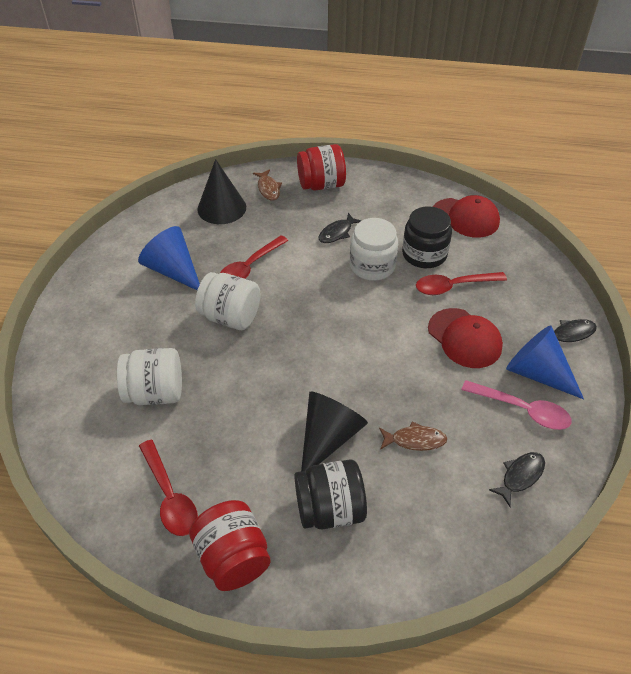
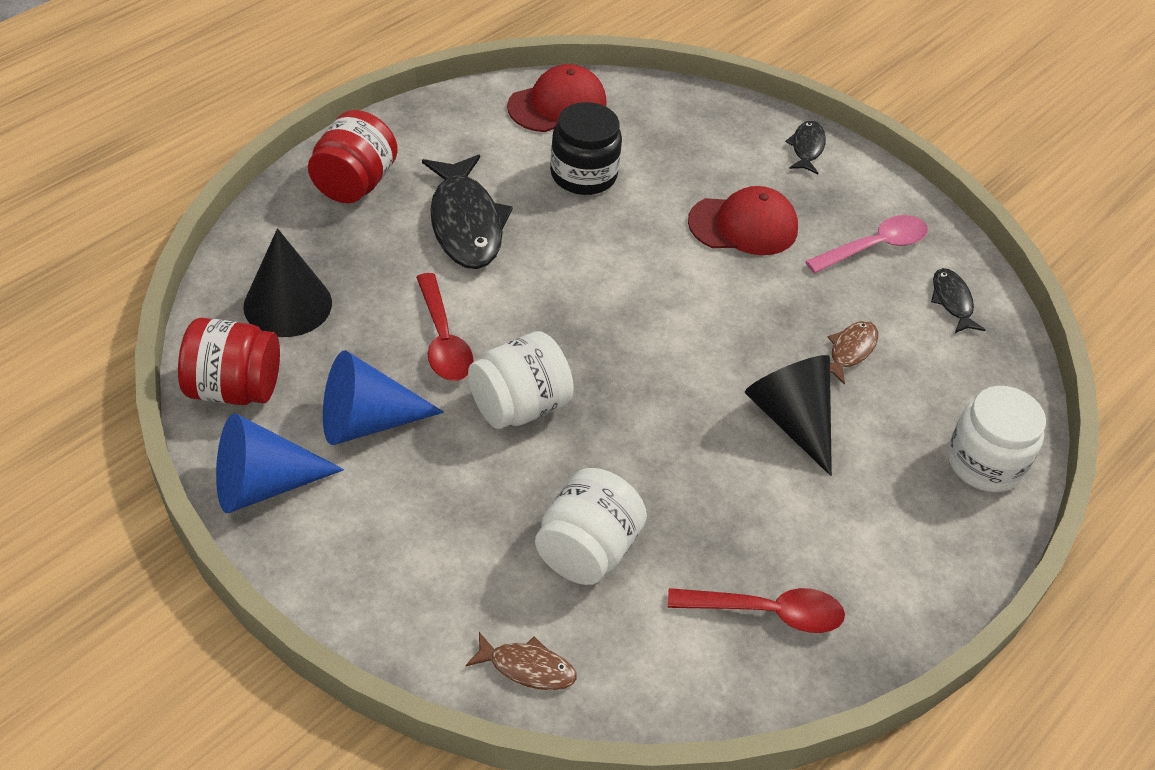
camera: 60 degrees left, 0 degrees up
(233, 558) = (894, 592): red jar -> red jar (234, 388)
(268, 189) = (302, 237): brown fish -> brown fish (527, 667)
(330, 509) = (888, 472): black jar -> none
(337, 233) = (466, 223): black fish -> black fish, size x1.96
(372, 266) = (558, 228): white jar -> white jar (984, 463)
(453, 286) = (658, 185): red spoon -> none
(537, 373) = (836, 205): blue cone -> blue cone (263, 484)

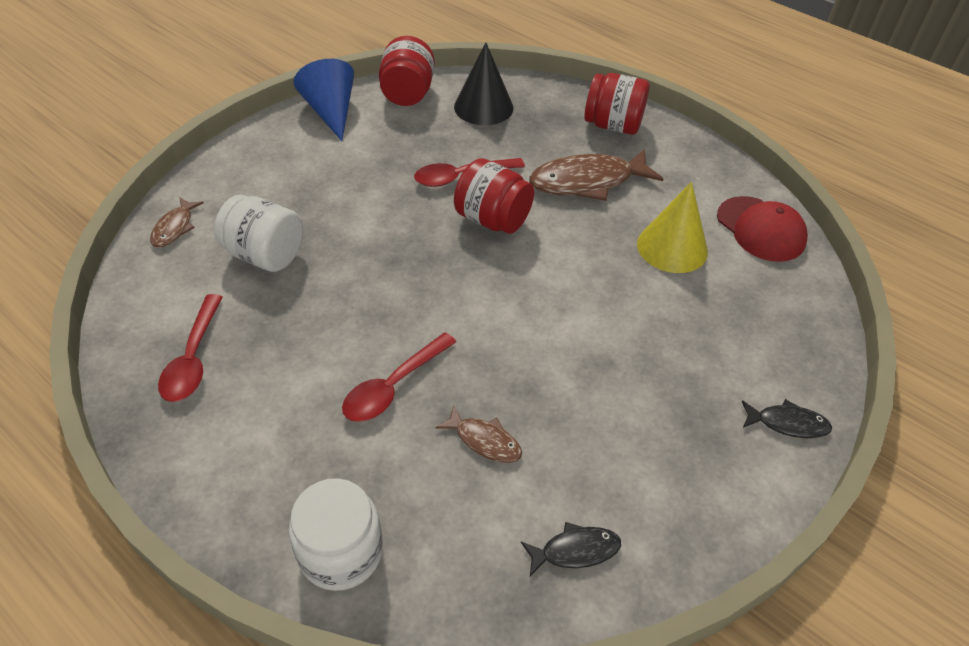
camera: 90 degrees right, 0 degrees up
(367, 421) = (382, 147): blue cone -> none
(466, 223) = (587, 182): black fish -> brown fish
(519, 406) = (399, 217): white jar -> none
(529, 316) = (492, 219): none -> red jar
(583, 174) = (672, 247): black jar -> yellow cone
(743, 225) = (641, 361): red cap -> none
(792, 419) = (393, 386): black cone -> red spoon
(874, 246) = (645, 478): pink spoon -> none

